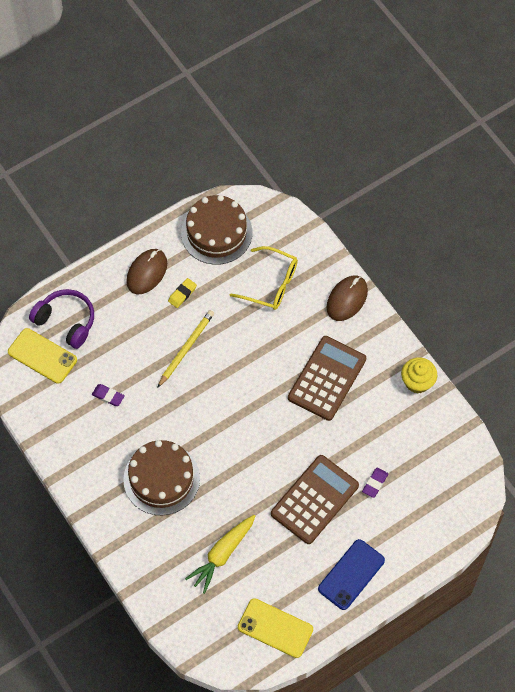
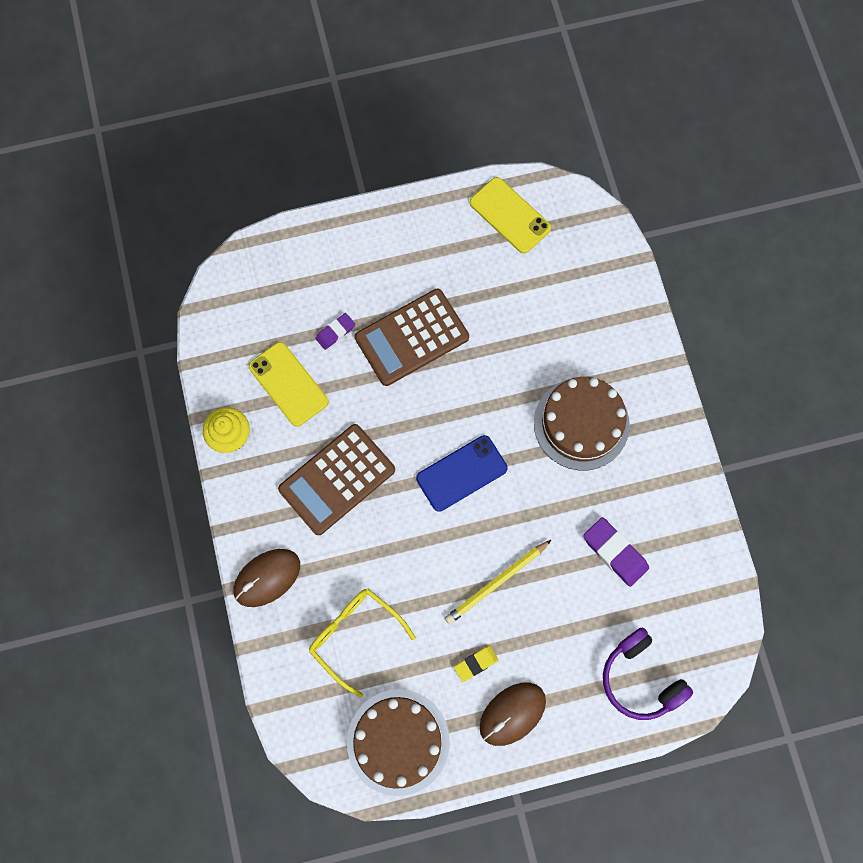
camera: 160 degrees left, 10 degrees up
(42, 356) = (684, 639): yellow phone -> yellow phone (288, 384)
(108, 396) = (615, 552): purple eraser -> purple eraser, size x1.65
(222, 555) = (540, 312): yellow carrot -> none
(351, 574) = (405, 242): blue phone -> blue phone (461, 473)

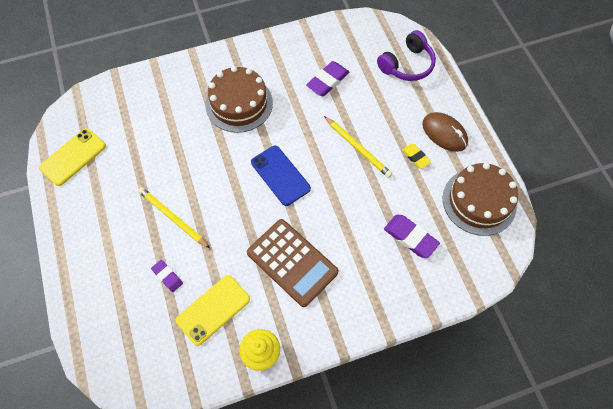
camera: 95 degrees left, 10 degrees down
(267, 578) = (377, 307): brown mouse -> none
(354, 635) = (410, 237): yellow glasses -> purple eraser
(412, 337) = (173, 218): brown calculator -> yellow pencil

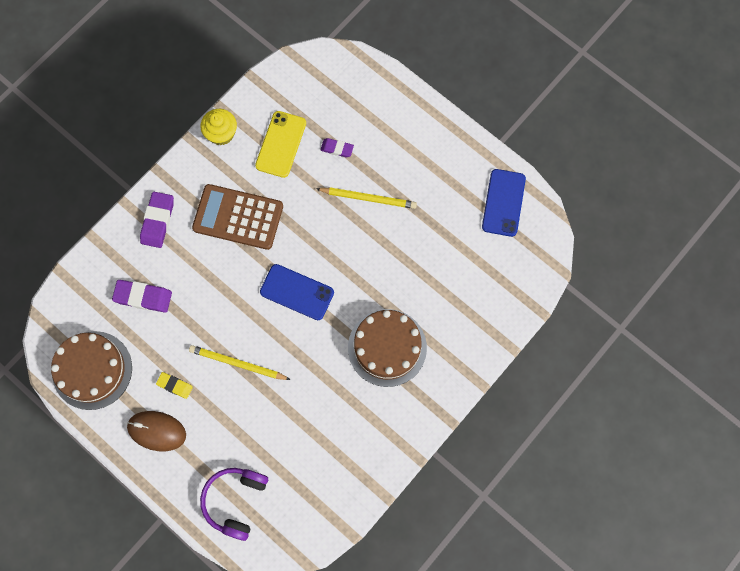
camera: 150 degrees right, 10 degrees up
(73, 157) = (503, 203): yellow phone -> blue phone
(327, 81) = (311, 428): purple eraser -> purple eraser (157, 221)

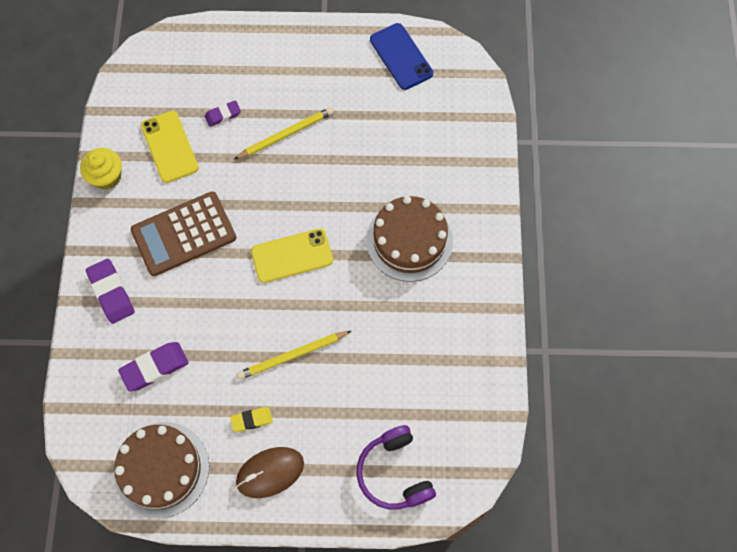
camera: 40 degrees left, 5 degrees down
(297, 292) = (292, 256): blue phone -> yellow phone

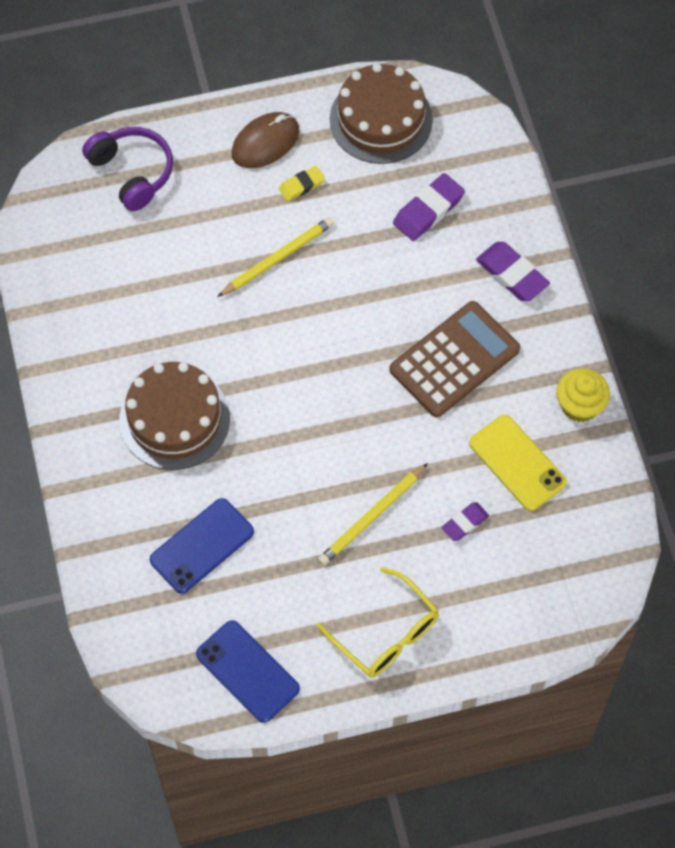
camera: 165 degrees right, 5 degrees down
(292, 256) = (314, 366): yellow phone -> none
(302, 58) = (386, 634): none -> yellow glasses
(411, 143) = (202, 546): none -> blue phone

